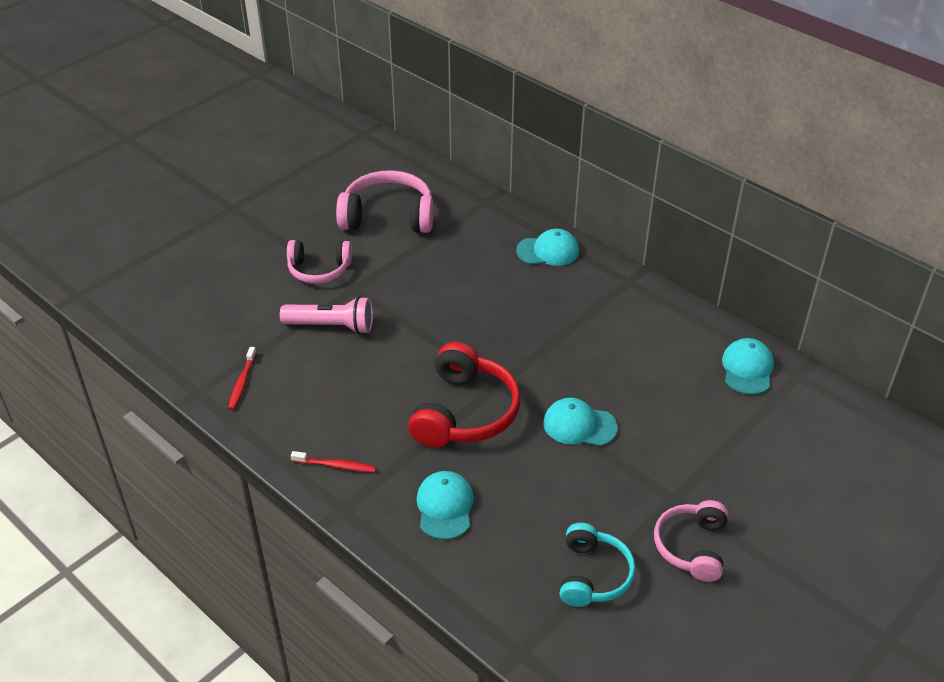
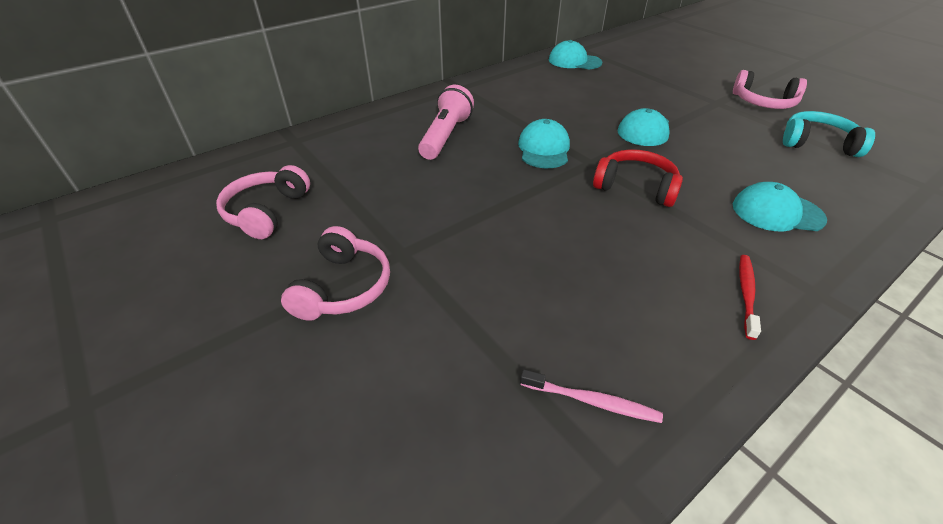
camera: 80 degrees left, 0 degrees up
(242, 382) = (592, 401): red toothbrush -> pink toothbrush
(331, 326) = (475, 281): pink flashlight -> pink flashlight (446, 136)
(388, 217) = (267, 212): pink headphones -> pink headphones, size x0.65
(464, 412) = (635, 187): red headphones -> red headphones, size x0.65
(548, 251) = (400, 116): turquoise cap -> turquoise cap (544, 149)

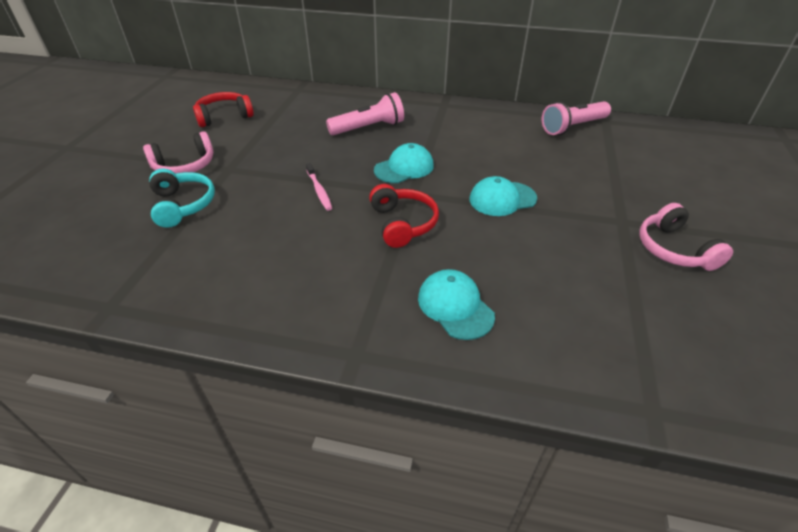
camera: 50 degrees right, 0 degrees up
(267, 212) = (224, 117): pink headphones -> red headphones
(574, 61) = (573, 127): turquoise cap -> pink flashlight
(592, 401) = (159, 279): pink toothbrush -> pink toothbrush (319, 191)
(746, 294) = (317, 315): red toothbrush -> none
(817, 143) = (633, 306): turquoise headphones -> turquoise headphones (182, 205)

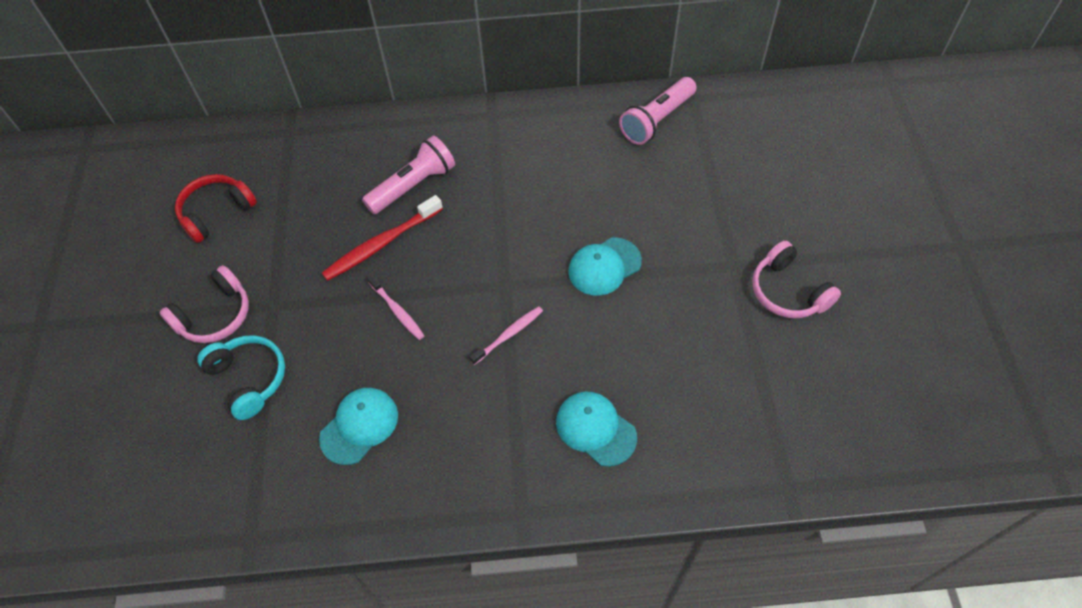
camera: 15 degrees left, 15 degrees up
(328, 152) = (381, 244): none -> red toothbrush
(402, 223) = (509, 335): red headphones -> pink toothbrush
(404, 168) = (481, 246): turquoise cap -> turquoise cap (359, 426)

